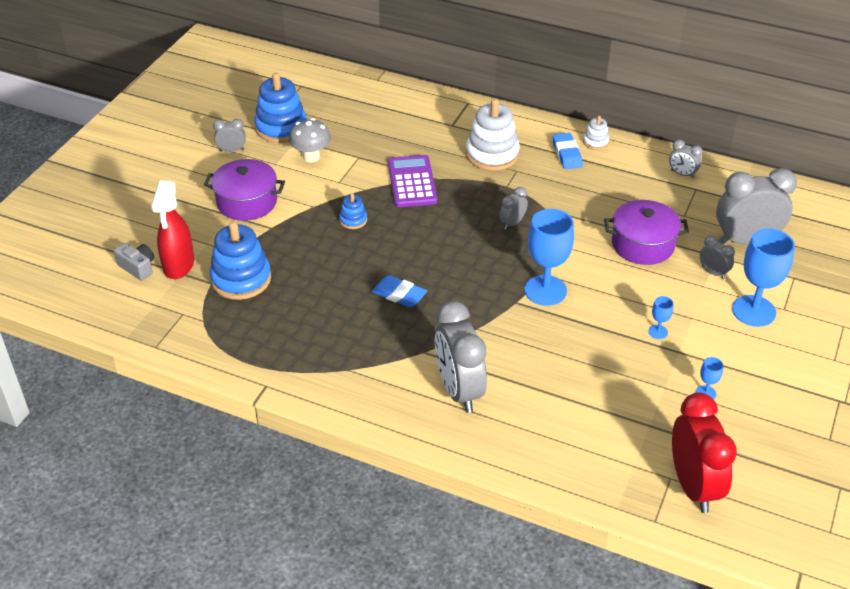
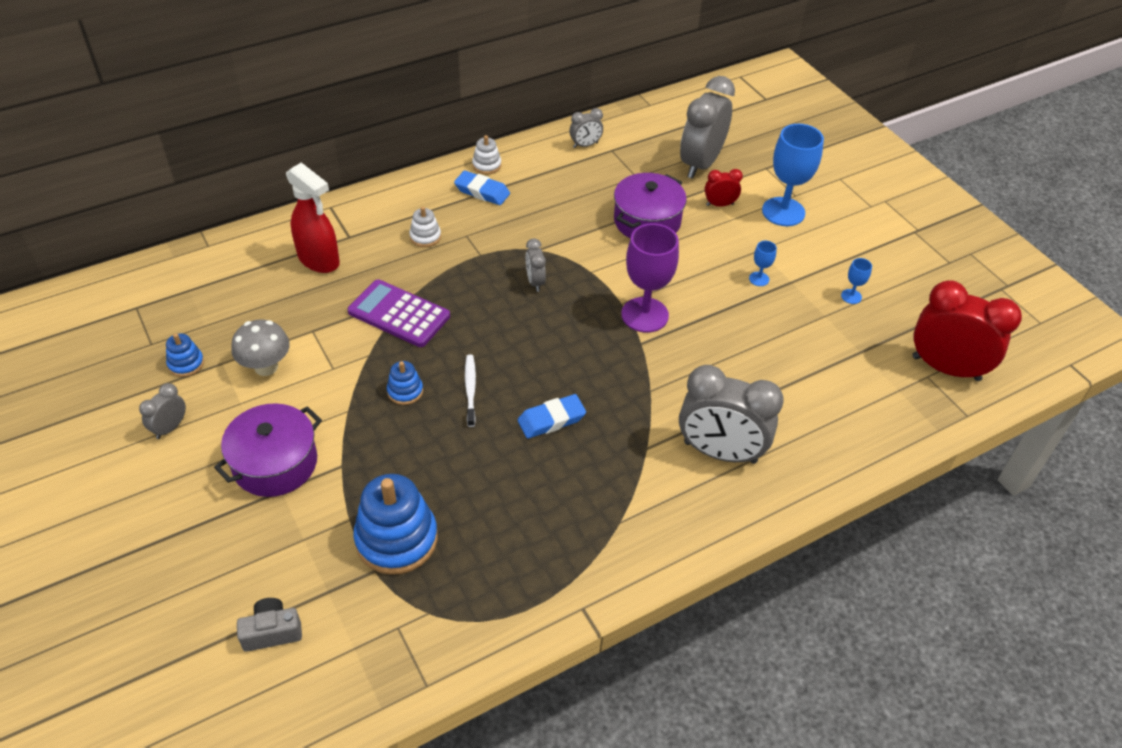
camera: 55 degrees left, 5 degrees up
(178, 265) = (312, 587): red spray bottle -> red spray bottle (319, 260)
(281, 128) = (186, 364): blue stacking toy -> blue stacking toy, size x0.49
(385, 246) = (470, 389): none -> white toothbrush
(492, 154) = (425, 237): white stacking toy -> white stacking toy, size x0.49
(545, 290) = (645, 315): blue goblet -> purple goblet
(713, 272) = (719, 205): grey clock -> red clock

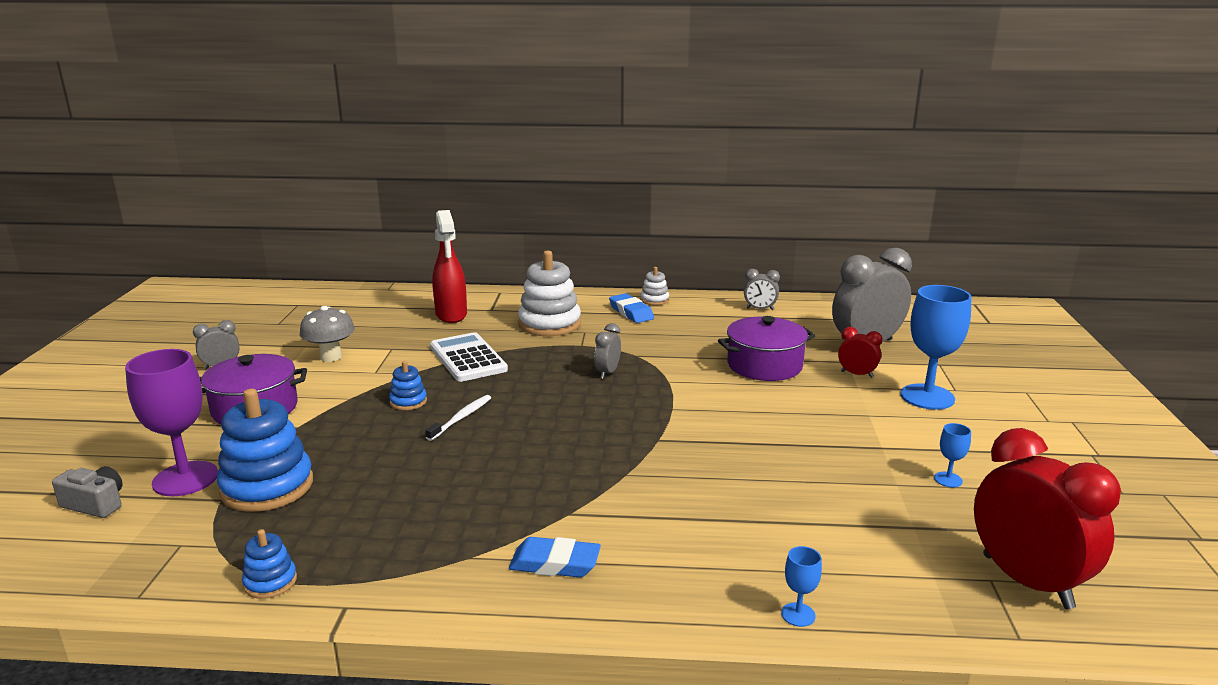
camera: 35 degrees right, 25 degrees down
(186, 364) = (283, 339): blue stacking toy -> blue stacking toy (270, 582)
(399, 314) = (468, 358): purple calculator -> white calculator
(425, 237) = (549, 324): white stacking toy -> white stacking toy, size x2.04
(551, 420) = (504, 461): blue eraser -> blue eraser (555, 564)
(645, 315) = (686, 422): purple goblet -> purple goblet (185, 479)
(720, 452) = (643, 546): grey clock -> none
(759, 279) = (843, 434): blue goblet -> blue goblet (798, 614)

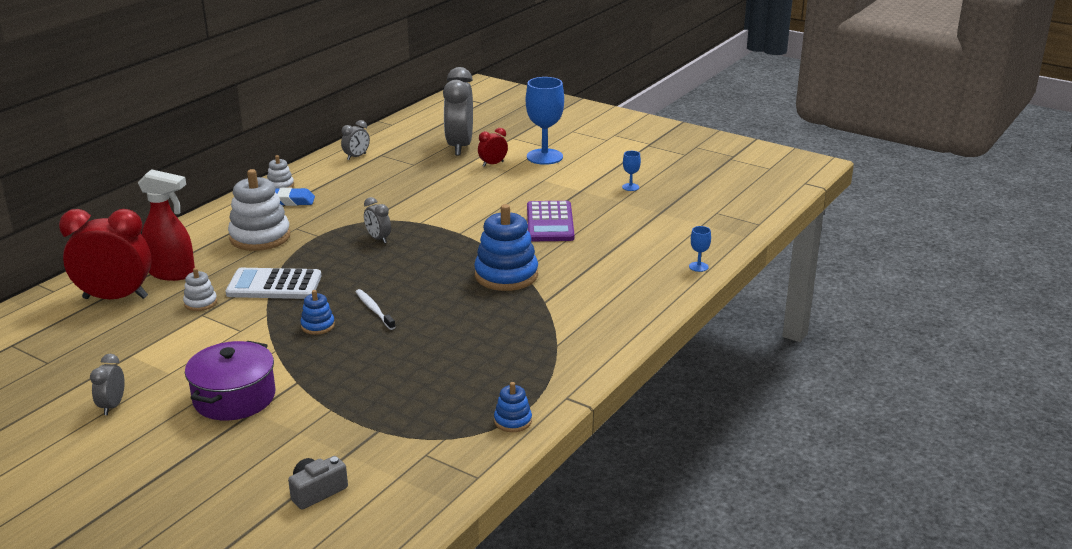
camera: 60 degrees left, 5 degrees up
(185, 479) = (324, 444): purple goblet -> none
(267, 487) = (382, 407): blue stacking toy -> blue stacking toy (506, 275)
(331, 357) = (176, 346): grey mushroom -> none
(410, 341) = (200, 303): none -> white stacking toy
(555, 564) = (591, 319): blue eraser -> none
(764, 365) = (442, 185): purple pot -> none
(768, 453) = (550, 222): none -> purple calculator
(1026, 581) = (725, 205): red clock -> red clock (115, 298)

